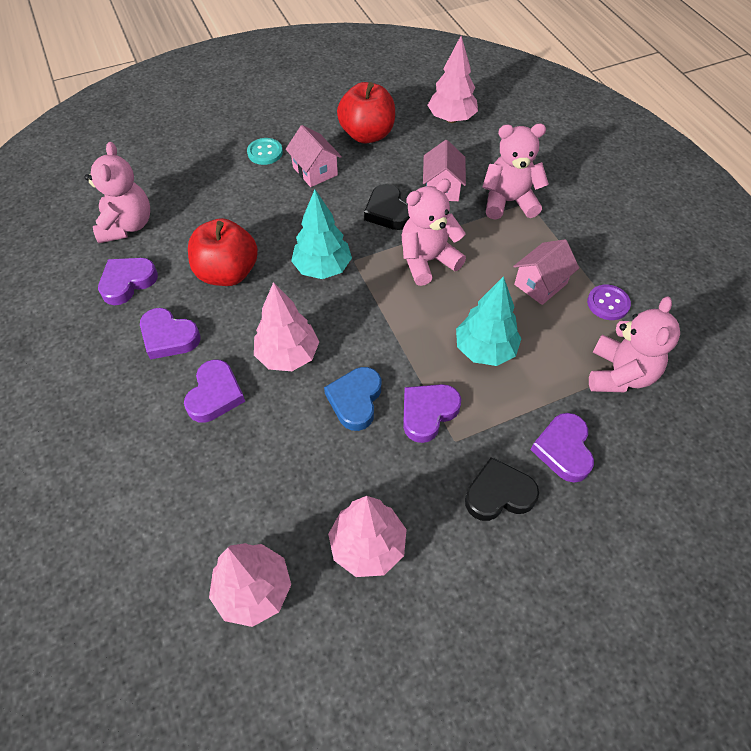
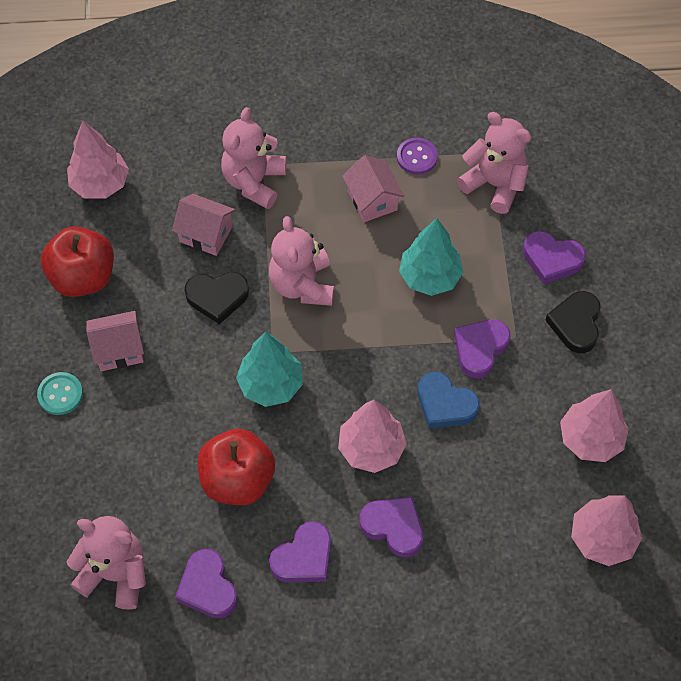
camera: 70 degrees left, 5 degrees up
(428, 413) = (480, 349): purple heart -> purple heart turned 60 degrees clockwise

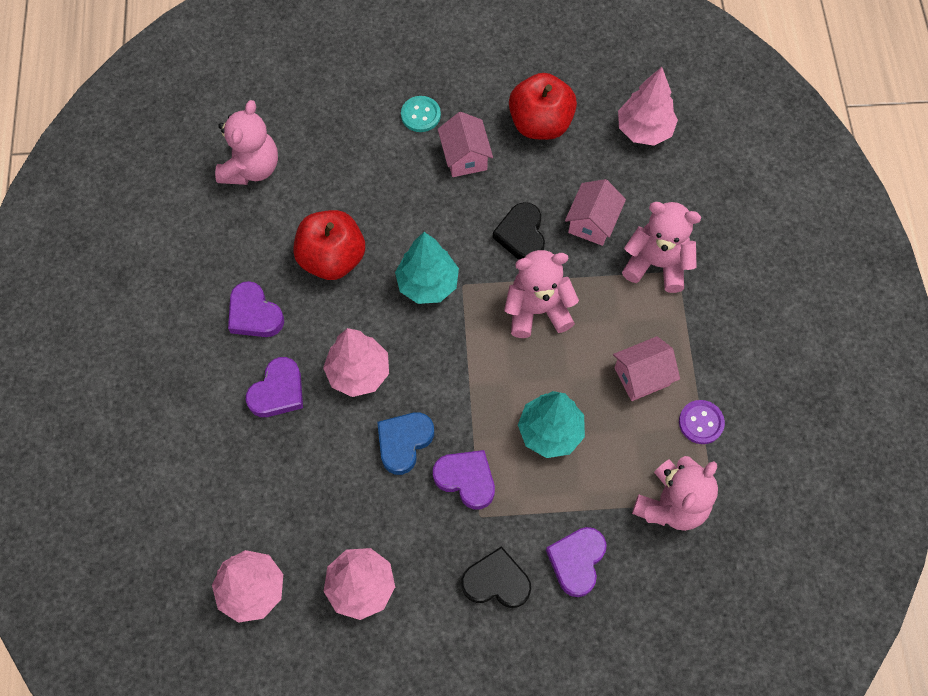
camera: 90 degrees right, 5 degrees up
(207, 587) = (233, 238): purple heart -> none

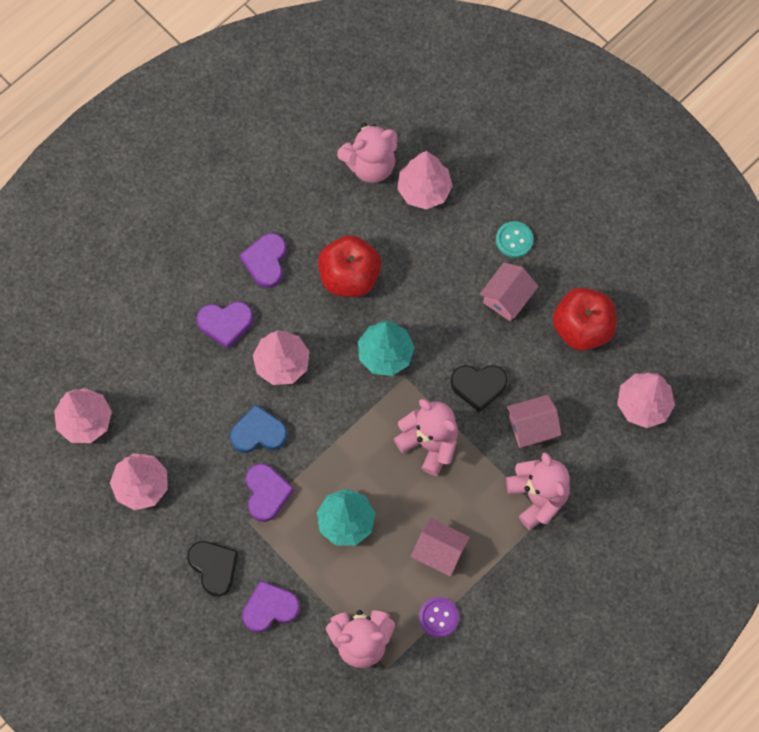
camera: 50 degrees right, 5 degrees up
(313, 146) = (424, 190): none -> pink tree
(521, 235) = (478, 386): black heart -> black heart turned 135 degrees counterclockwise

